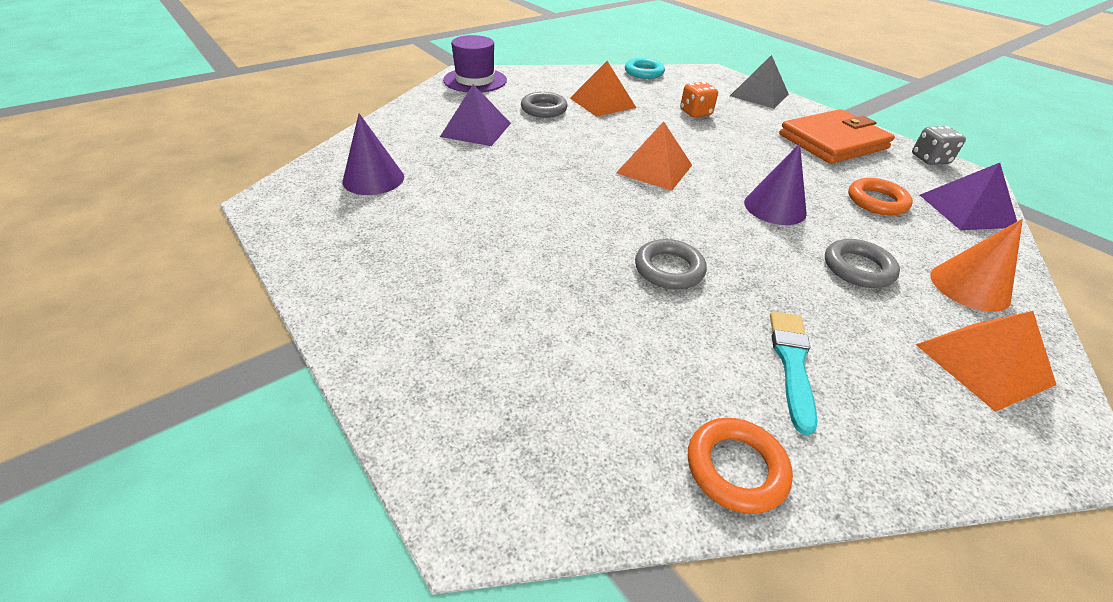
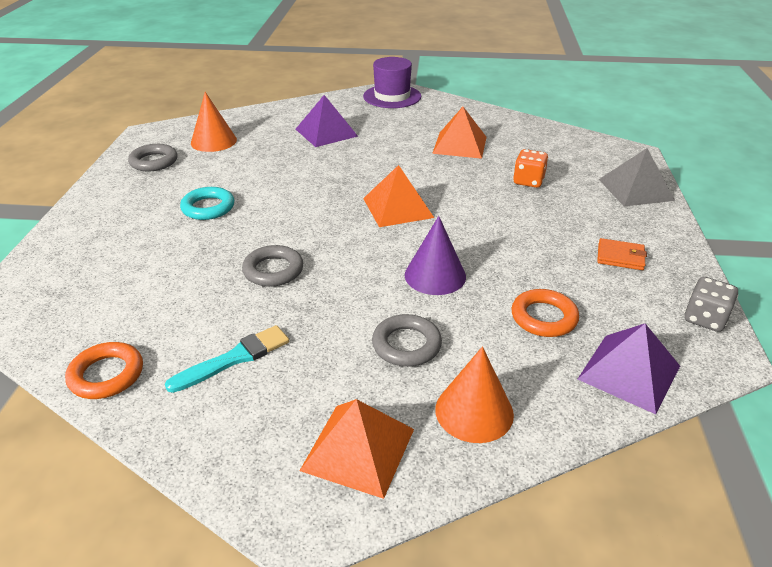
camera: 45 degrees right, 5 degrees down
(373, 179) = (213, 141): purple cone -> orange cone
(544, 109) = (401, 134): grey ring -> grey ring (154, 161)
(644, 72) = (553, 132): turquoise ring -> turquoise ring (208, 207)
(832, 141) = (620, 257): orange wallet -> orange wallet, size x0.44

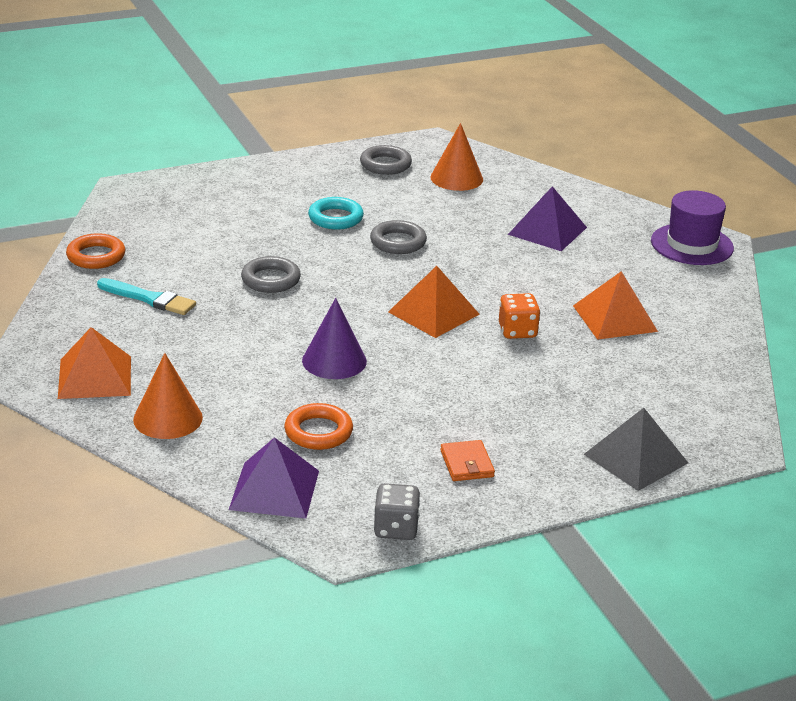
camera: 60 degrees right, 5 degrees down
(406, 345) = (223, 369): grey ring -> grey ring (398, 242)
(528, 181) = (574, 380): orange dice -> orange dice (517, 331)

